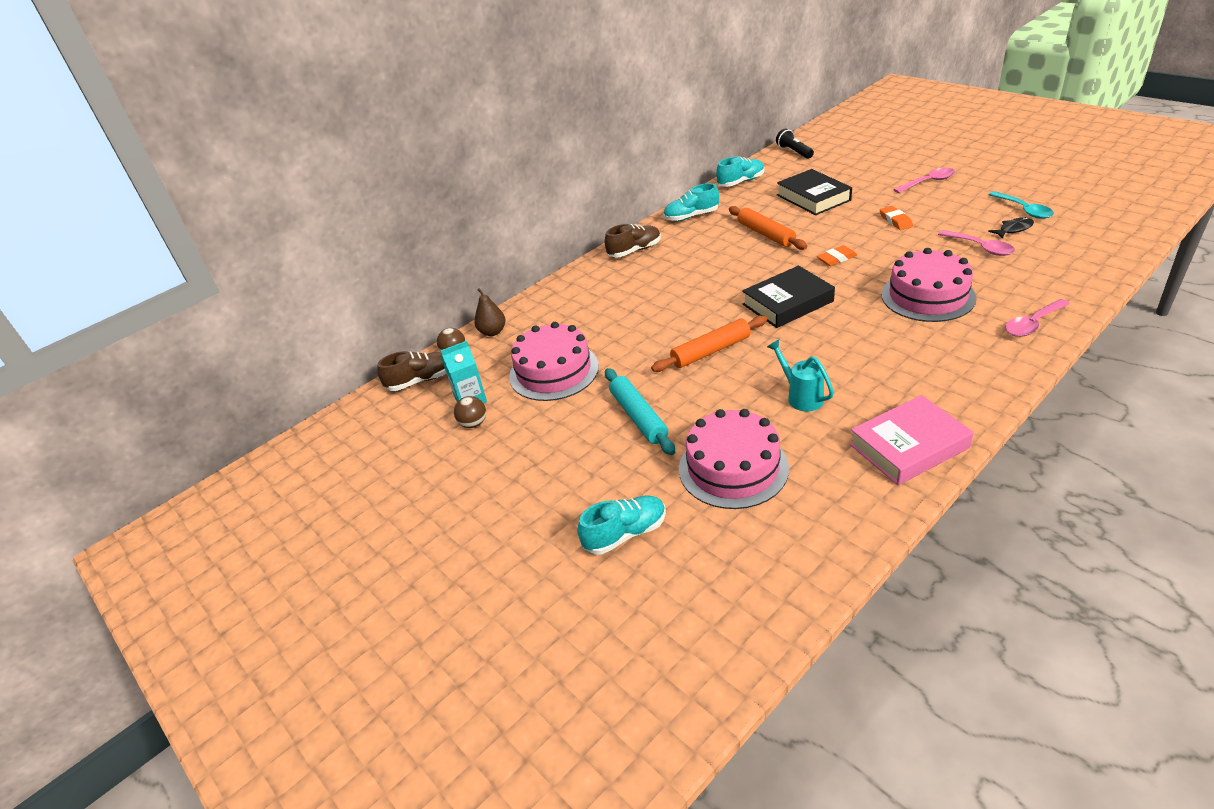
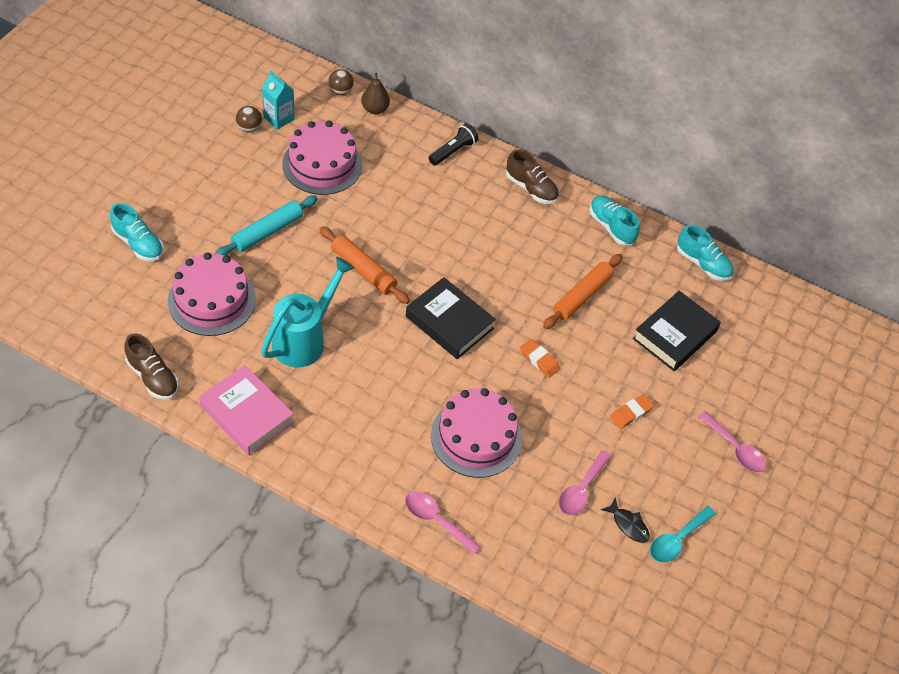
camera: 60 degrees right, 15 degrees up
(421, 380) = (300, 79): brown shoe -> brown shoe (153, 377)
(794, 152) = (796, 311): black flashlight -> black flashlight (453, 151)
(801, 396) = (304, 339): turquoise watering can -> turquoise watering can, size x1.70

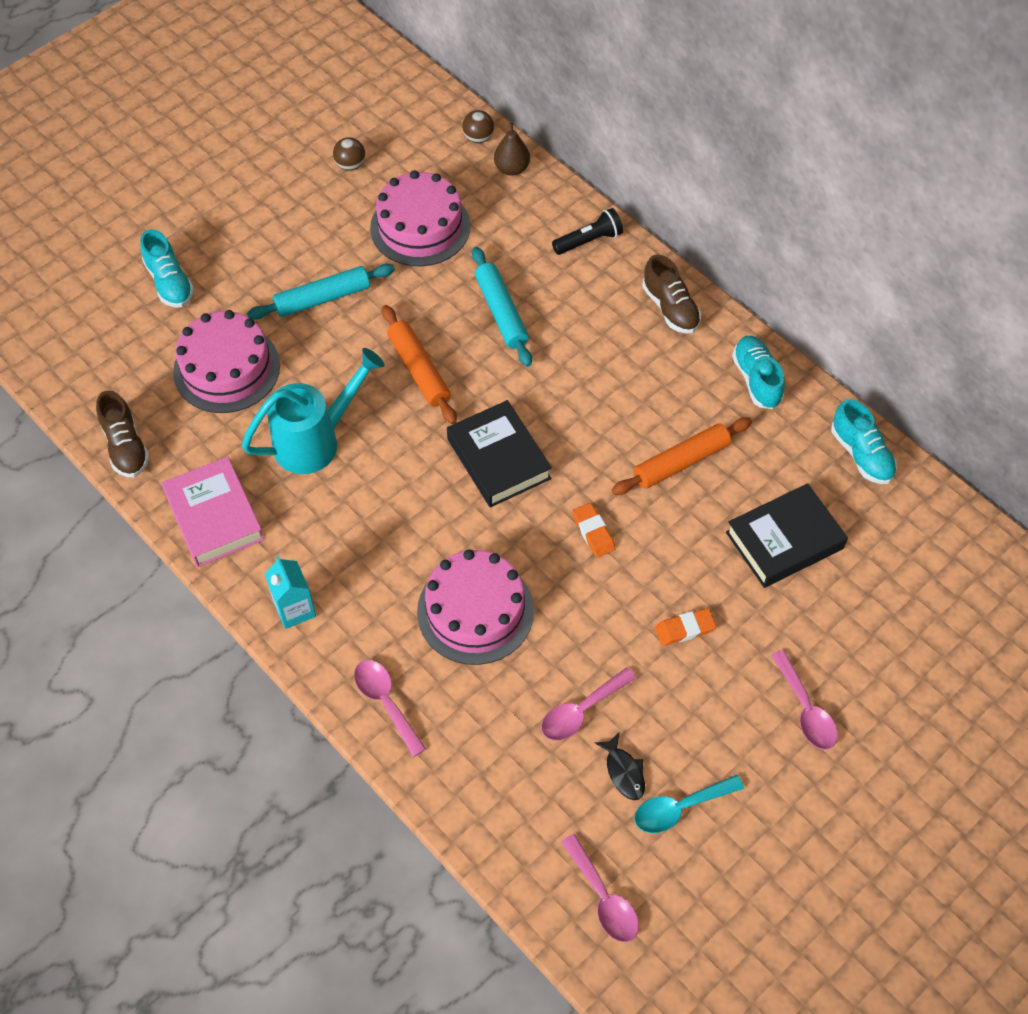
camera: 25 degrees right, 5 degrees up
(279, 118) = (390, 159): turquoise carton -> turquoise carton (294, 609)
(409, 215) = (501, 312): none -> turquoise rolling pin
(649, 618) = (603, 898): none -> pink spoon

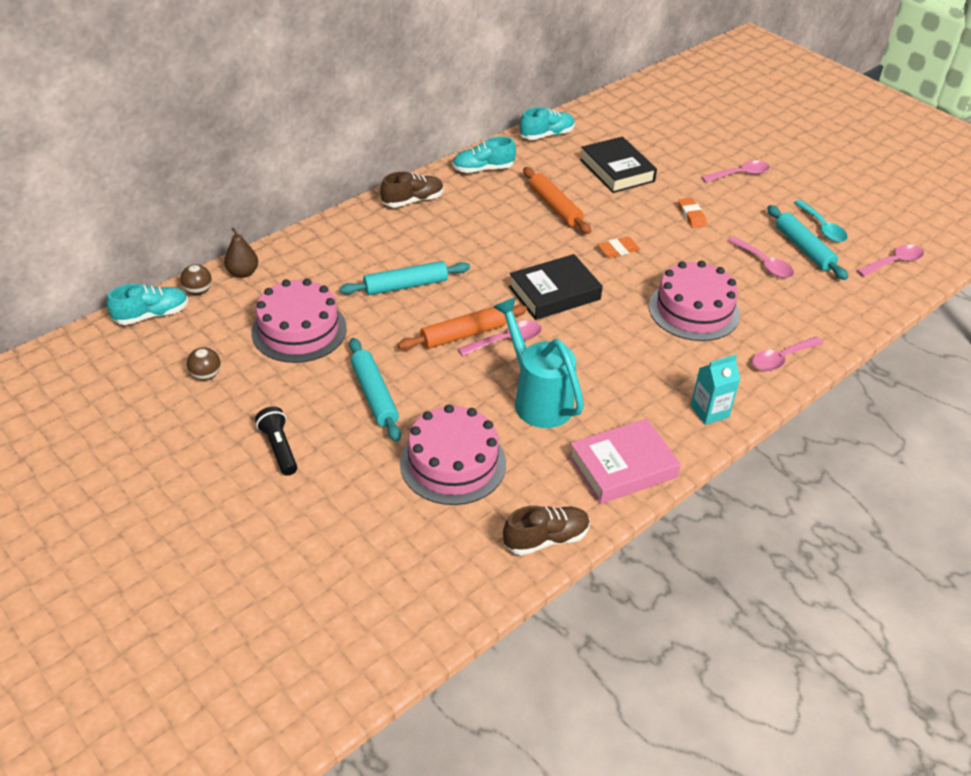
camera: 90 degrees left, 15 degrees down
(169, 282) = (335, 513): turquoise shoe -> turquoise shoe (152, 315)
(410, 411) = (506, 340): none -> pink spoon
(589, 241) = (337, 235): black flashlight -> black flashlight (279, 448)
(624, 772) = (804, 248): black fish -> turquoise rolling pin

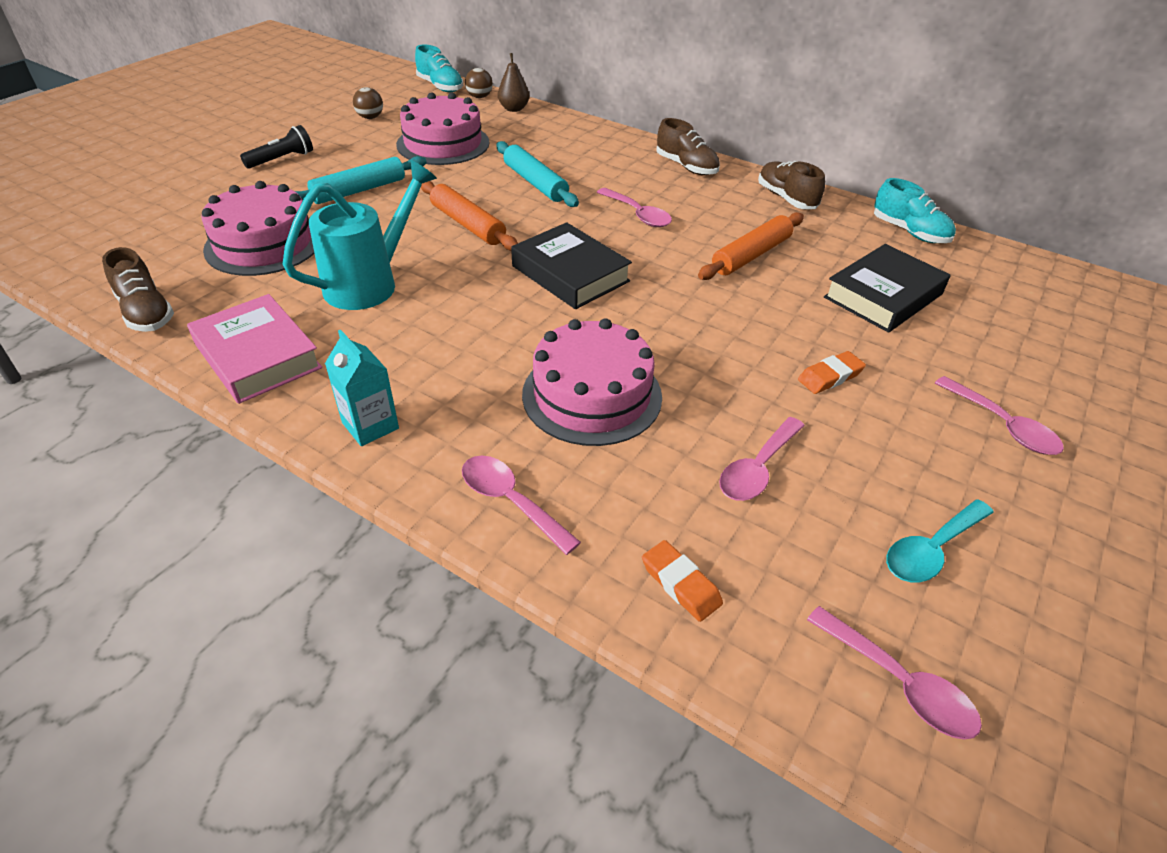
camera: 75 degrees right, 0 degrees up
(483, 169) = (786, 198): turquoise shoe -> brown shoe
(506, 340) = (467, 251): pink spoon -> pink spoon (638, 214)
(618, 250) = (692, 314): orange eraser -> orange eraser (680, 584)
(804, 248) = (841, 523): turquoise rolling pin -> none

